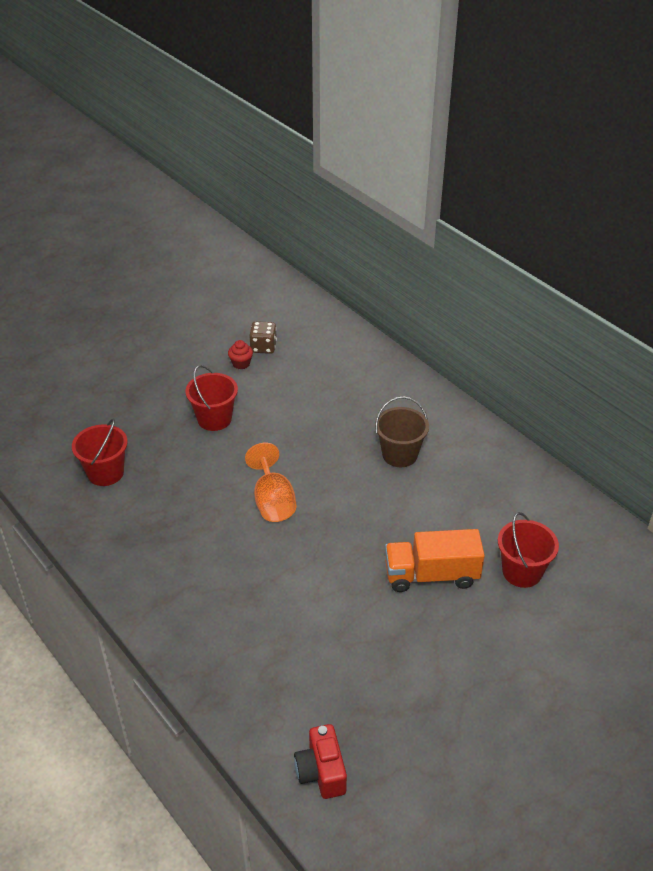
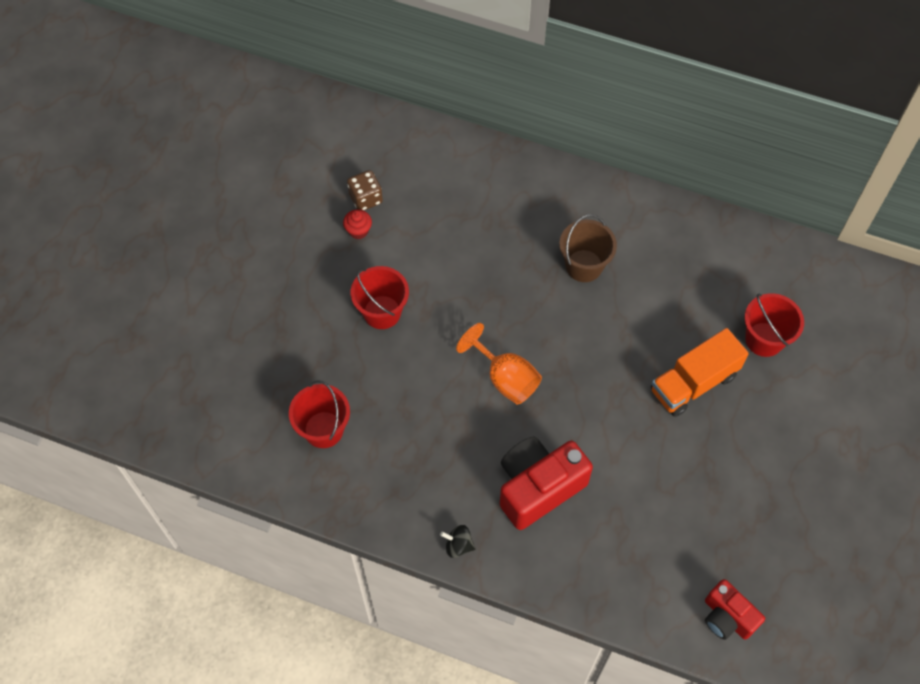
camera: 30 degrees left, 20 degrees up
(136, 597) = (458, 545): none -> black spinning top
(235, 588) = (538, 487): none -> red camera

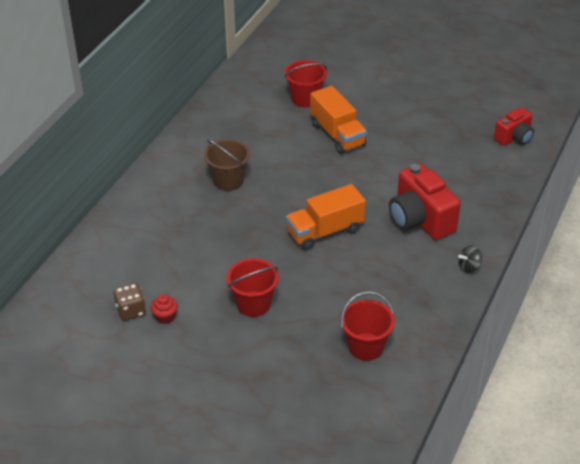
camera: 85 degrees left, 20 degrees down
(458, 545) = (469, 267): black spinning top -> black spinning top turned 45 degrees clockwise
(505, 378) = (325, 231): orange goblet -> orange truck

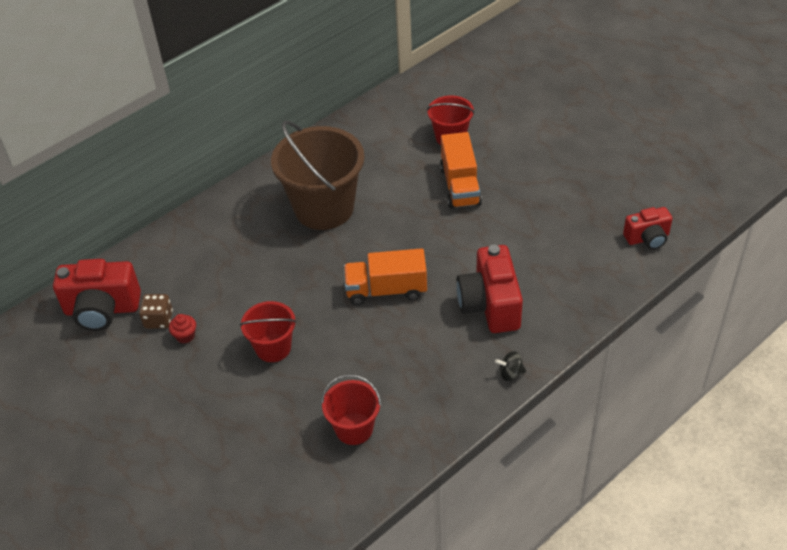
camera: 25 degrees right, 5 degrees up
(69, 317) = (102, 309): none -> red camera
(228, 180) = (324, 208): brown bucket -> brown bucket, size x1.87

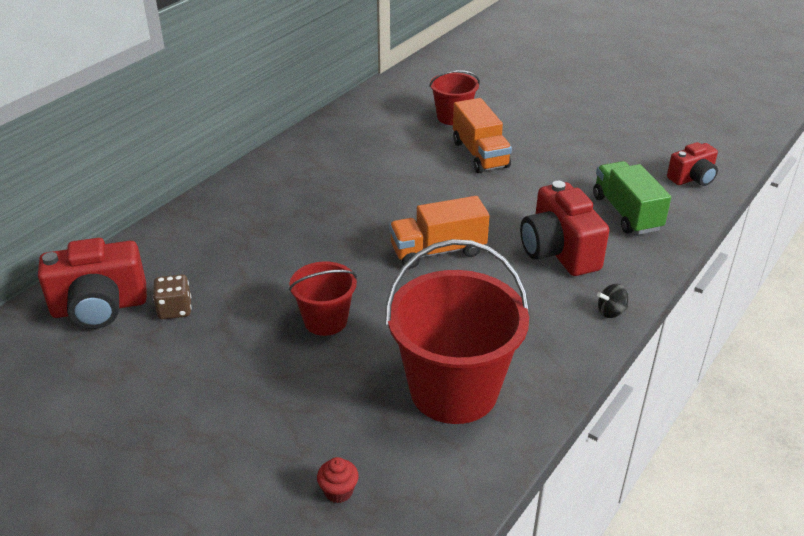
camera: 15 degrees left, 10 degrees down
(185, 336) = (213, 322): red cupcake -> red cupcake (338, 491)
(324, 208) = (340, 186): brown bucket -> none
(354, 428) = (454, 390): red bucket -> red bucket, size x1.87
(568, 270) = (626, 213): none -> green truck

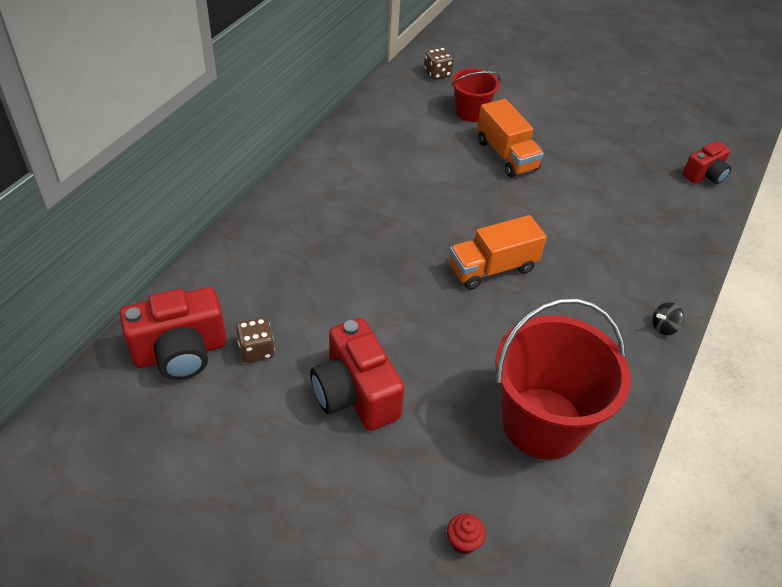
camera: 10 degrees left, 10 degrees up
(325, 320) = (405, 353): red bucket -> none
(427, 84) = (437, 73): none -> brown dice
(559, 252) = (603, 263): red camera -> red camera (355, 394)
(626, 213) = (654, 217): green truck -> none

